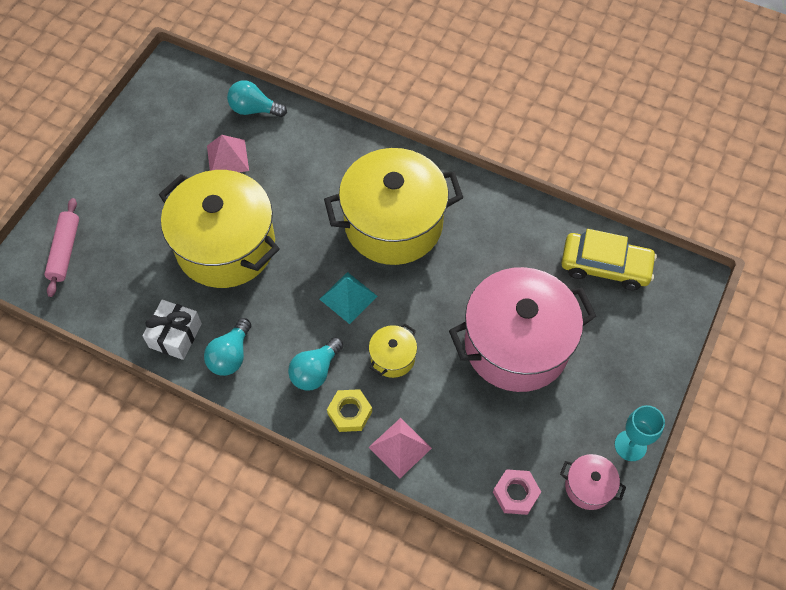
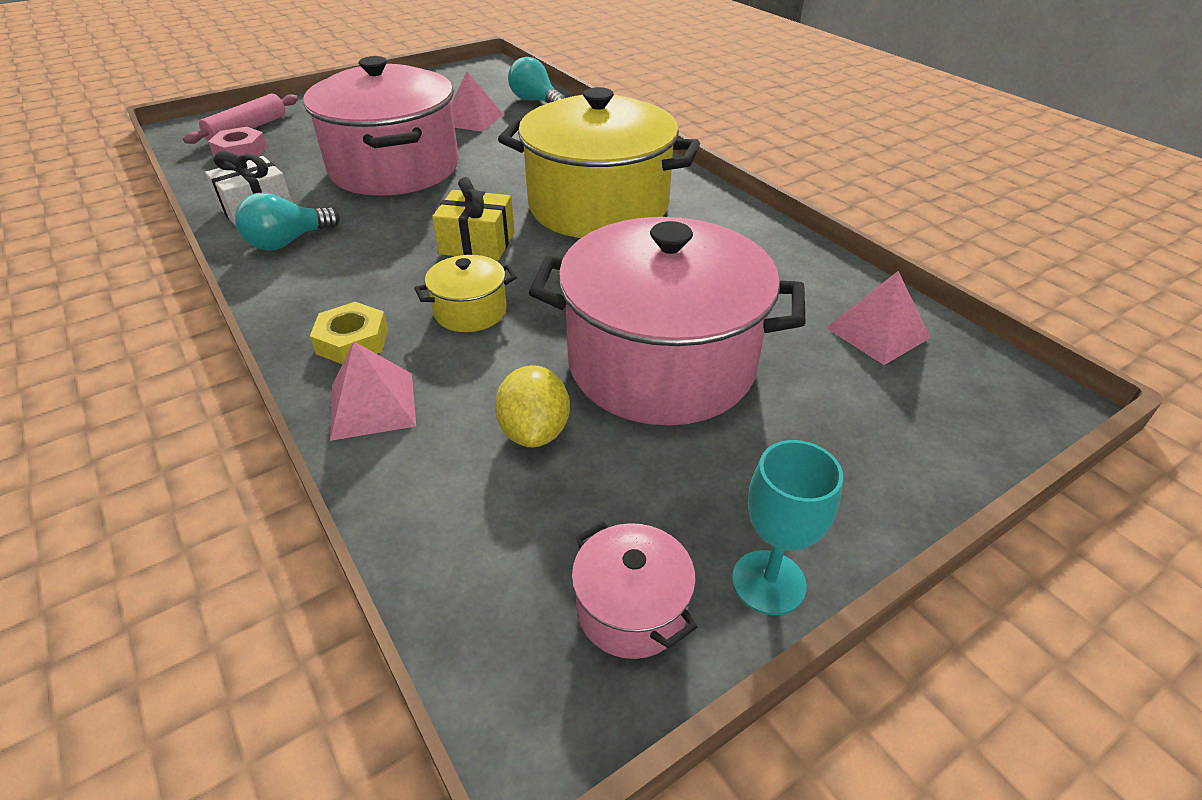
camera: 30 degrees right, 20 degrees down
(226, 246) = (394, 168): yellow pot -> pink pot
(315, 371) = (361, 288): turquoise light bulb -> none
(348, 297) = (477, 243): turquoise pyramid -> yellow gift
(488, 421) = (535, 431): none -> yellow lemon
(516, 493) = (486, 551): pink nut -> pink nut (240, 151)
(605, 266) = (877, 332): yellow car -> pink pyramid

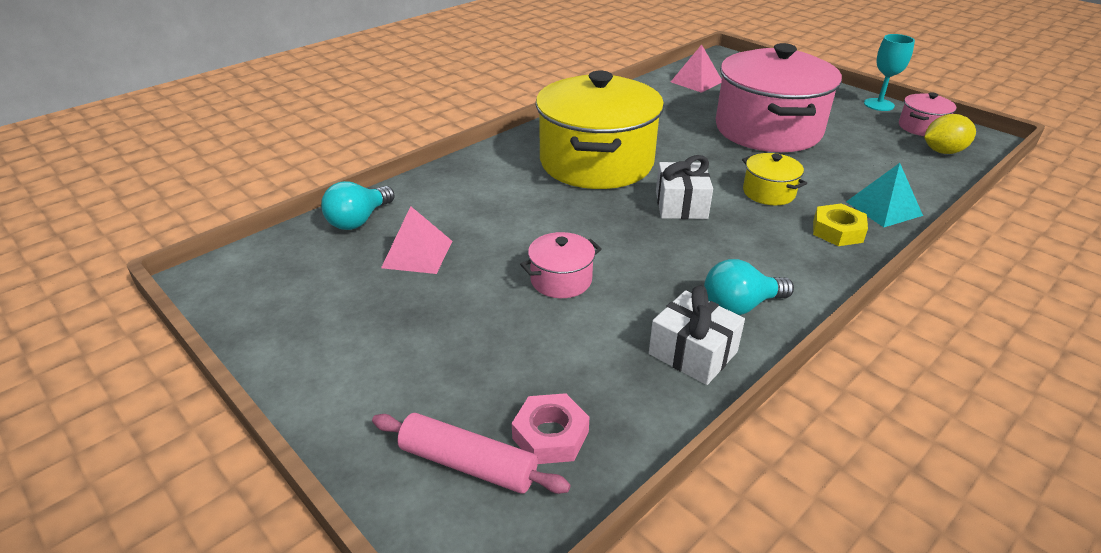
camera: 100 degrees left, 5 degrees down
(288, 242) = (740, 306): turquoise light bulb -> turquoise light bulb turned 120 degrees clockwise
(372, 405) = (883, 208): pink pyramid -> turquoise pyramid
(394, 168) = (561, 280): pink pot -> pink pot, size x0.42
(477, 243) = (681, 205): yellow gift -> white gift
(535, 431) = (852, 157): yellow lemon -> yellow lemon (943, 151)

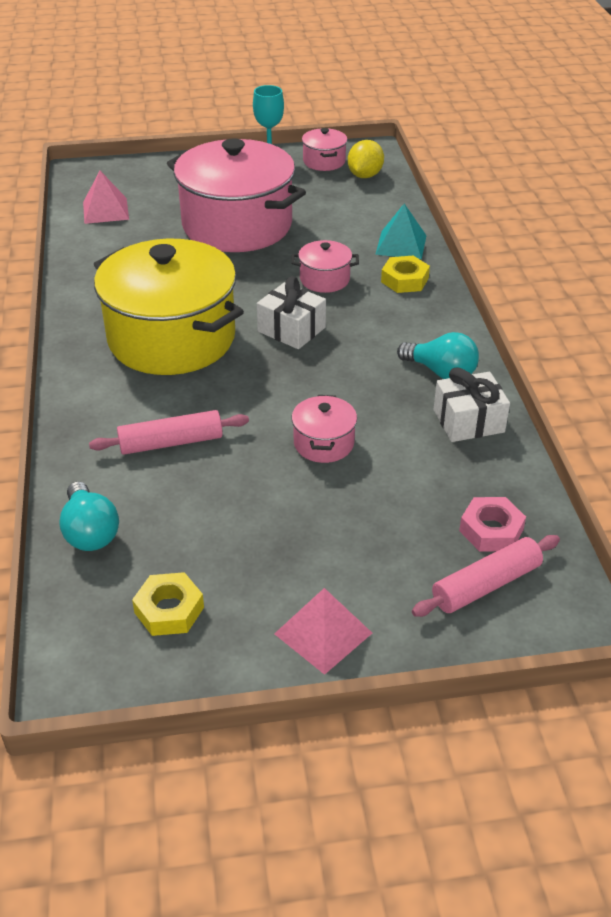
camera: 55 degrees left, 5 degrees up
(304, 287) = (169, 610): none -> yellow nut
(417, 254) = (195, 512): pink pyramid -> pink pyramid (323, 633)
(483, 211) = (171, 442): none -> pink rolling pin
(740, 306) = (441, 372): turquoise light bulb -> turquoise light bulb turned 75 degrees counterclockwise
(768, 192) = (324, 279): yellow pot -> pink pot

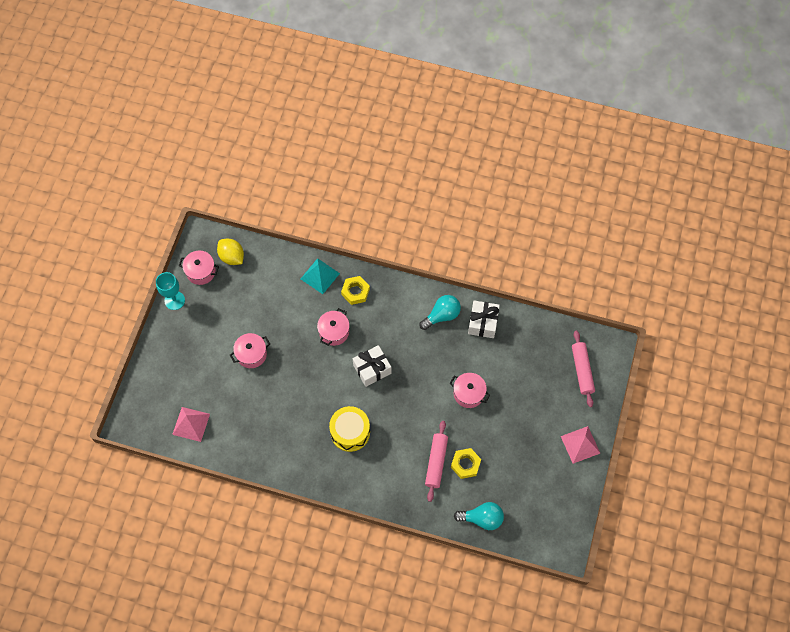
camera: 65 degrees left, 25 degrees up
(169, 610) = (543, 500): yellow nut -> yellow nut (465, 464)
(172, 338) = (350, 432): yellow pot -> yellow drum
(237, 225) = (251, 354): pink pot -> pink pot, size x0.42
(491, 530) = (554, 352): pink nut -> none

